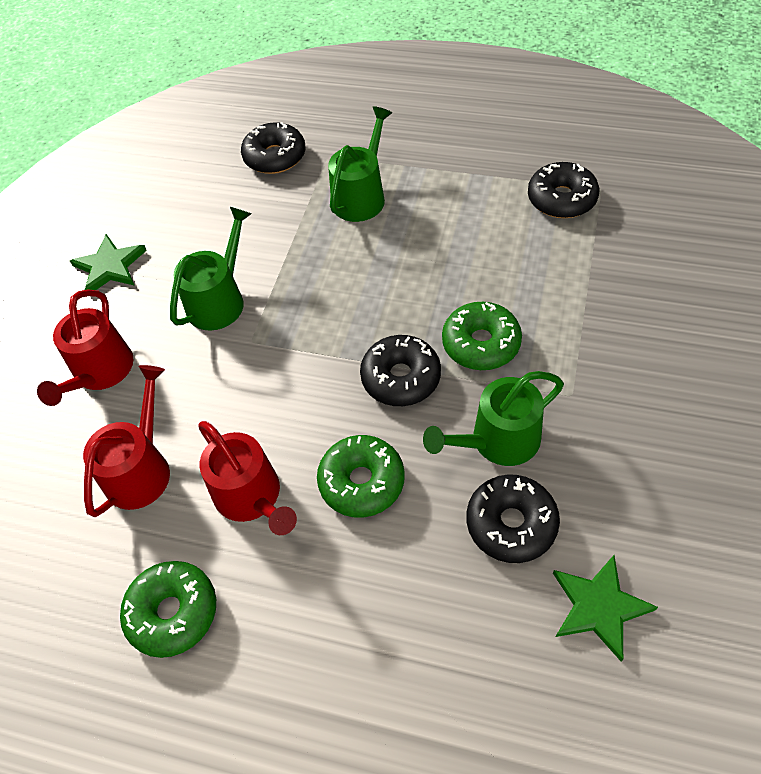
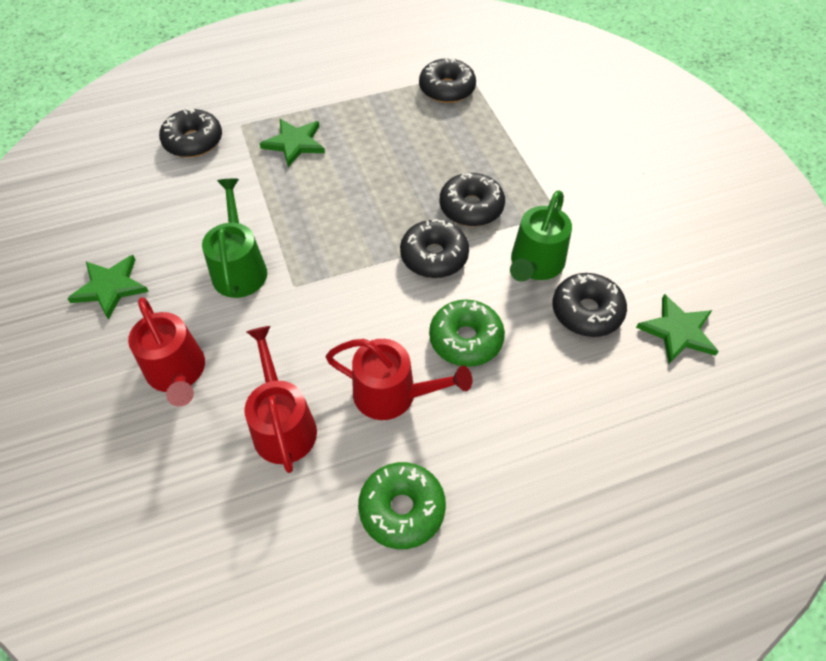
camera: 40 degrees left, 0 degrees up
(361, 196) = (294, 143): green watering can -> green star
(481, 344) = (471, 207): green donut -> black donut

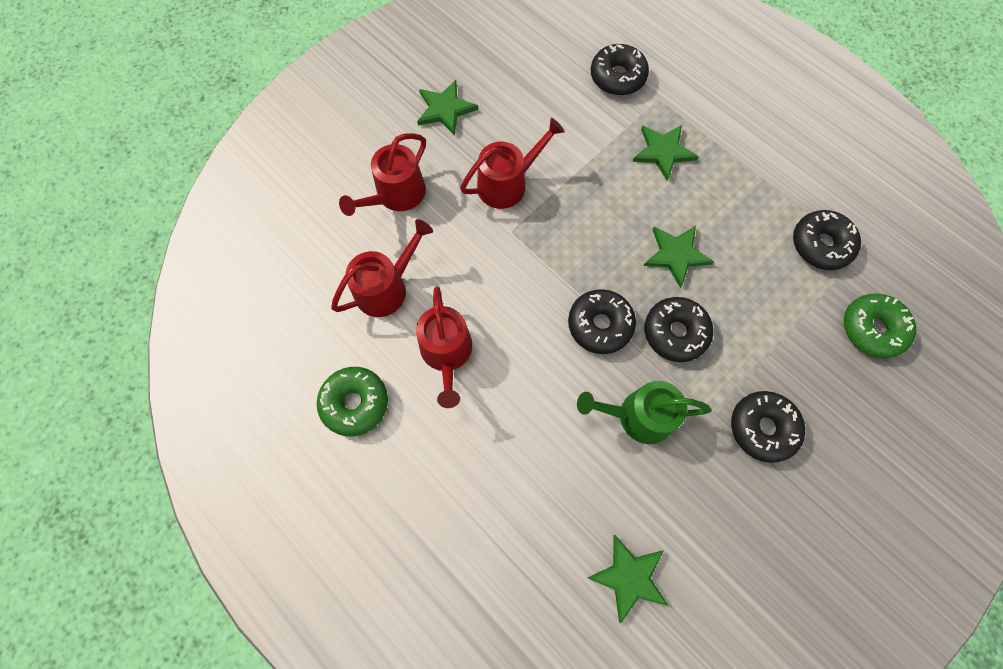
camera: 65 degrees right, 15 degrees up
(239, 268) = (507, 184): green watering can -> red watering can
(399, 176) = (676, 255): none -> green star
(465, 339) = (525, 388): green donut -> green donut (872, 329)
(586, 311) = (608, 482): black donut -> black donut (762, 428)

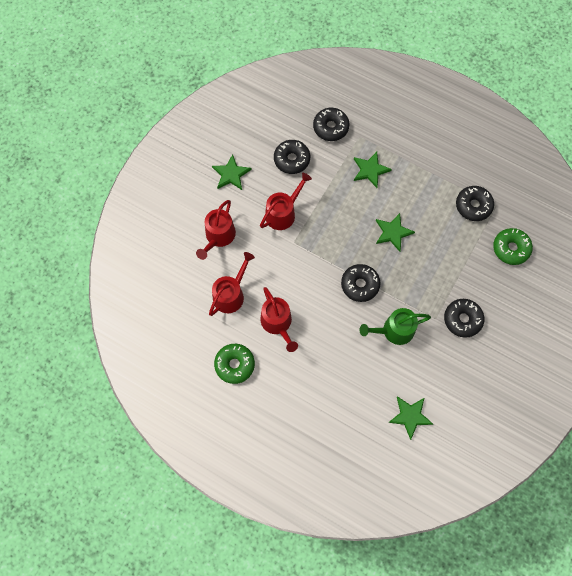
camera: 15 degrees left, 0 degrees up
(675, 332) = (403, 278): black donut -> black donut (292, 160)

